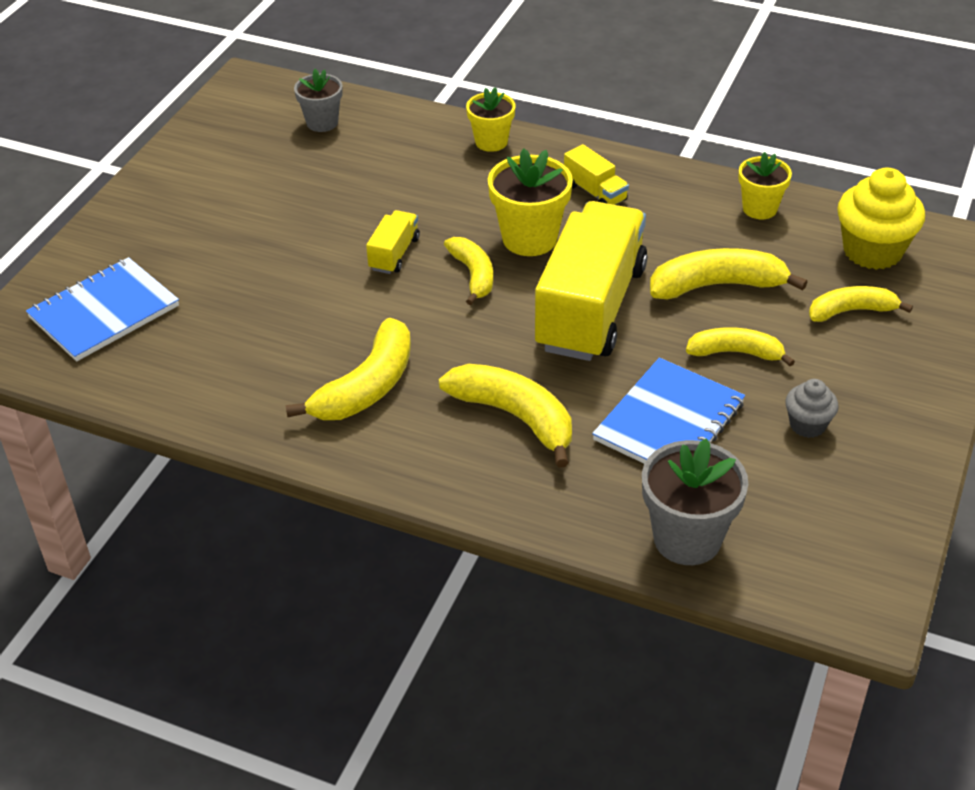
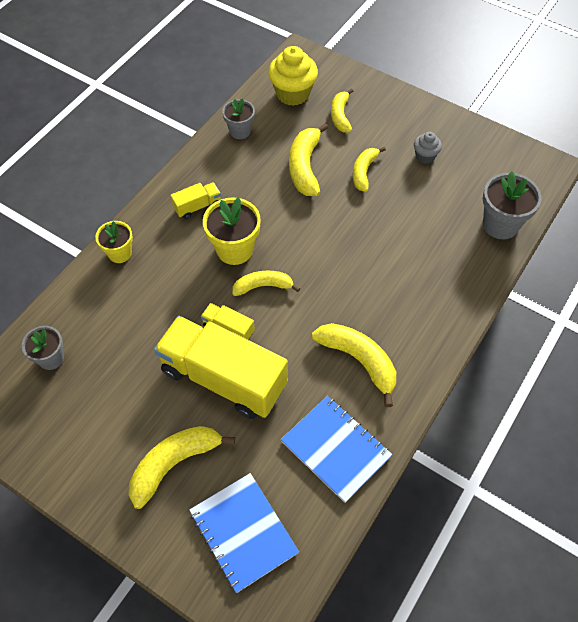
camera: 80 degrees left, 15 degrees up
(515, 417) = (399, 285): yellow banana -> yellow banana (174, 464)
(591, 308) = (310, 230): yellow truck -> yellow truck (223, 378)
(669, 421) = (413, 213): blue notebook -> blue notebook (335, 449)
(759, 208) = (240, 131): yellow flower pot -> grey flower pot

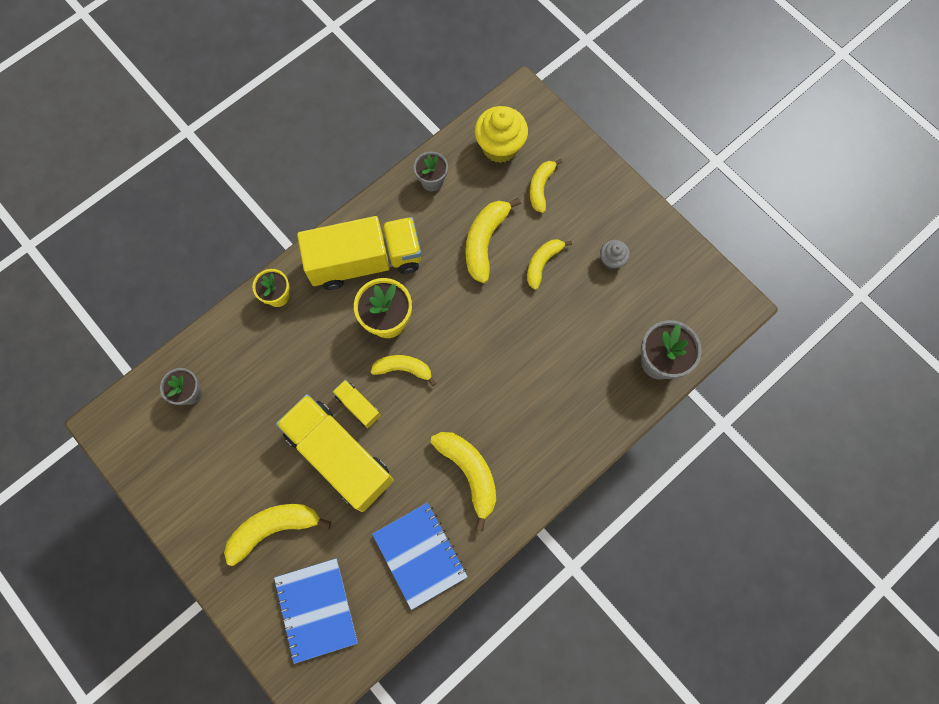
camera: 15 degrees right, 15 degrees up
(197, 206) = (365, 261): yellow truck -> yellow truck, size x2.34

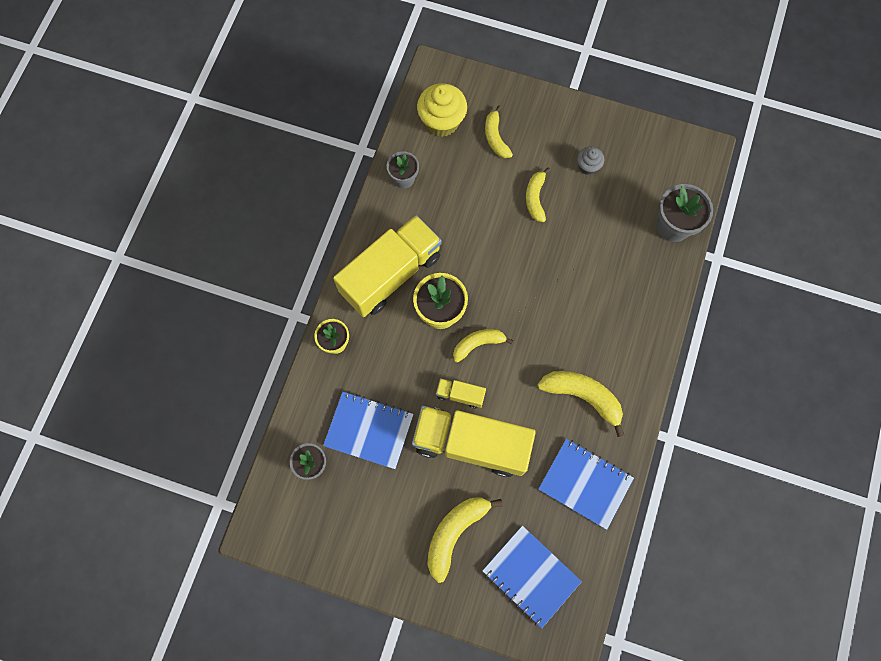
camera: 30 degrees left, 0 degrees up
(257, 391) = (369, 430): none -> blue notebook
(485, 242) = (478, 205): yellow banana -> none

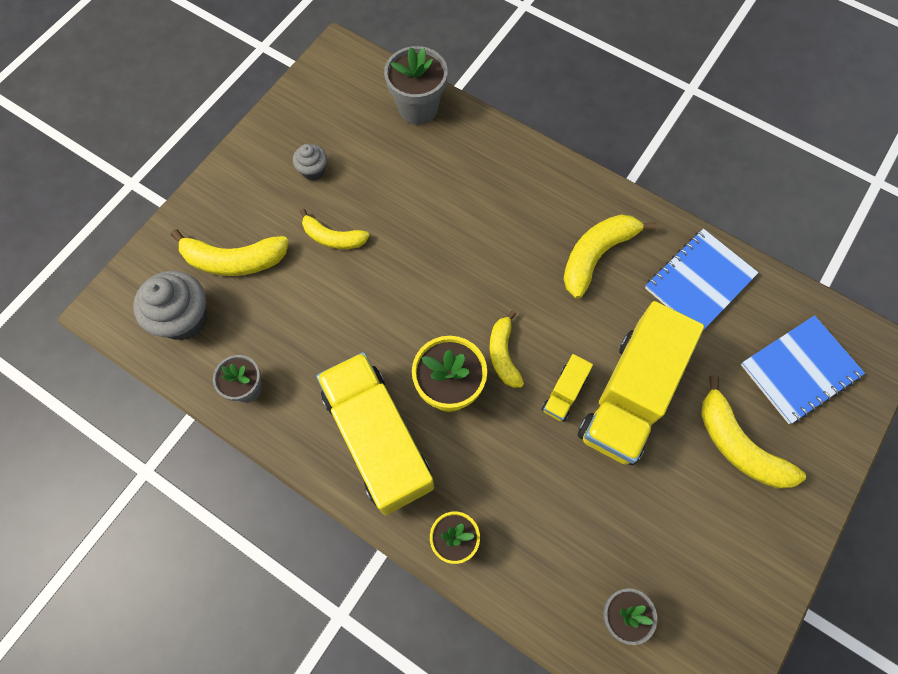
camera: 75 degrees left, 5 degrees down
(369, 430) = (587, 523): blue notebook -> none
(442, 122) = (184, 319): yellow cupcake -> grey cupcake
(495, 137) = (234, 260): yellow banana -> yellow banana, size x1.53

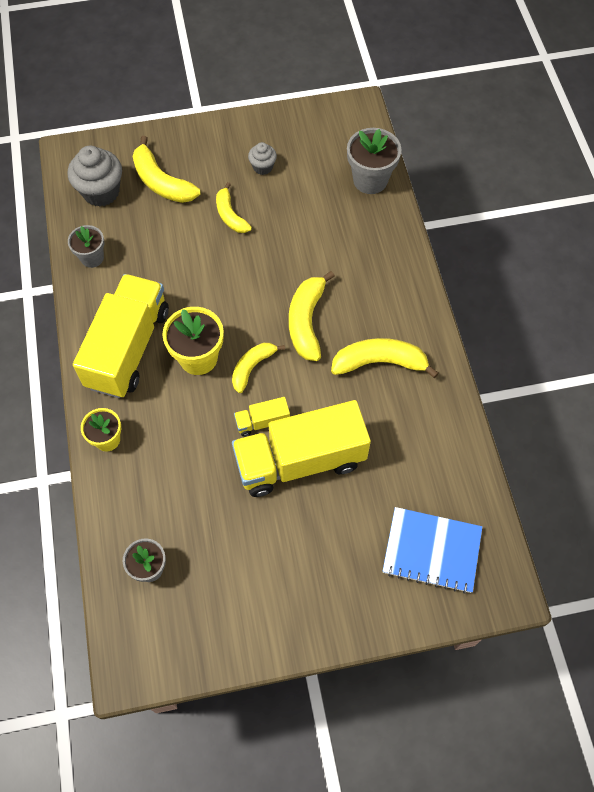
camera: 45 degrees right, 5 degrees down
(699, 282) = (430, 438): blue notebook -> none
(738, 445) = (334, 553): yellow banana -> yellow banana (306, 322)

